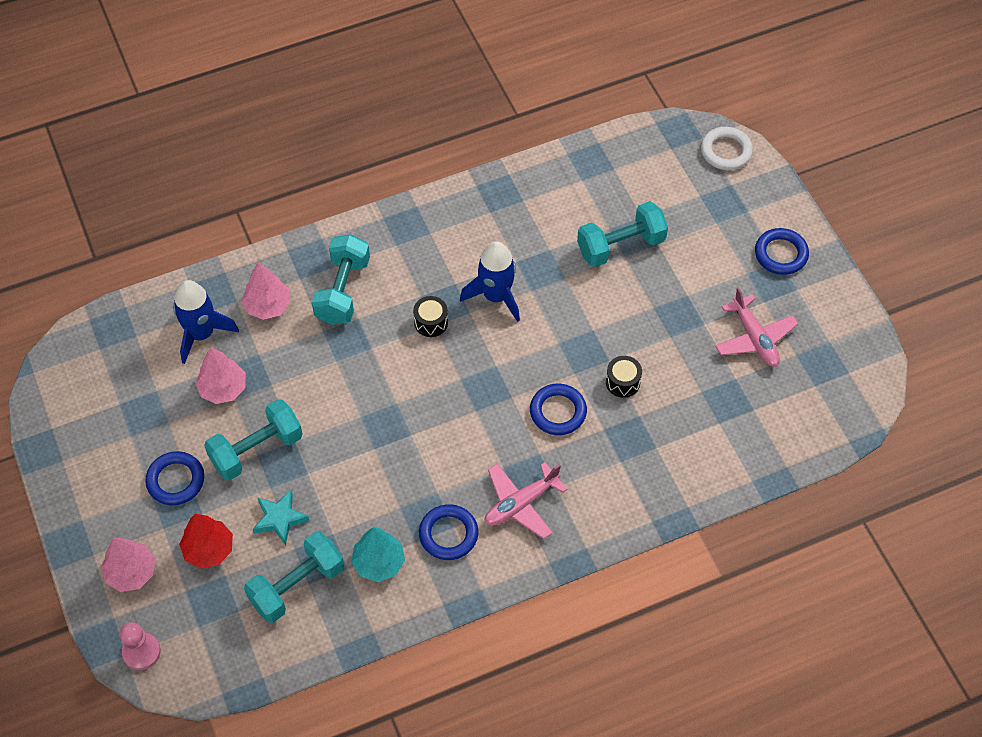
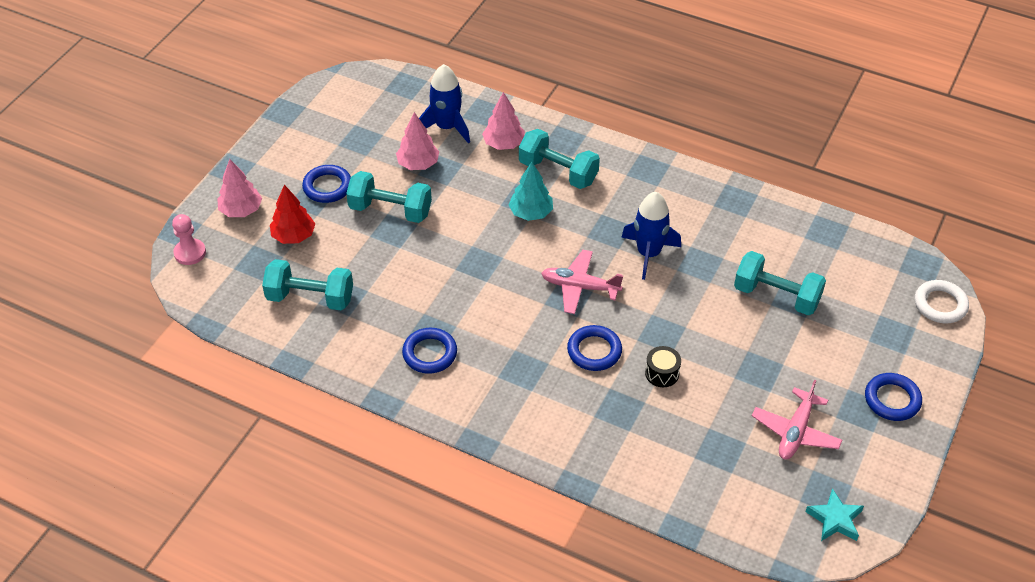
camera: 50 degrees right, 10 degrees down
(279, 519) = (351, 256): turquoise star -> turquoise star (835, 519)
(343, 291) = (558, 172): turquoise dumbbell -> turquoise dumbbell turned 60 degrees clockwise
(379, 562) = (370, 330): turquoise tree -> turquoise tree (531, 213)
(431, 322) = (586, 233): black drum -> none
(521, 504) = (496, 379): pink plane -> pink plane (580, 287)

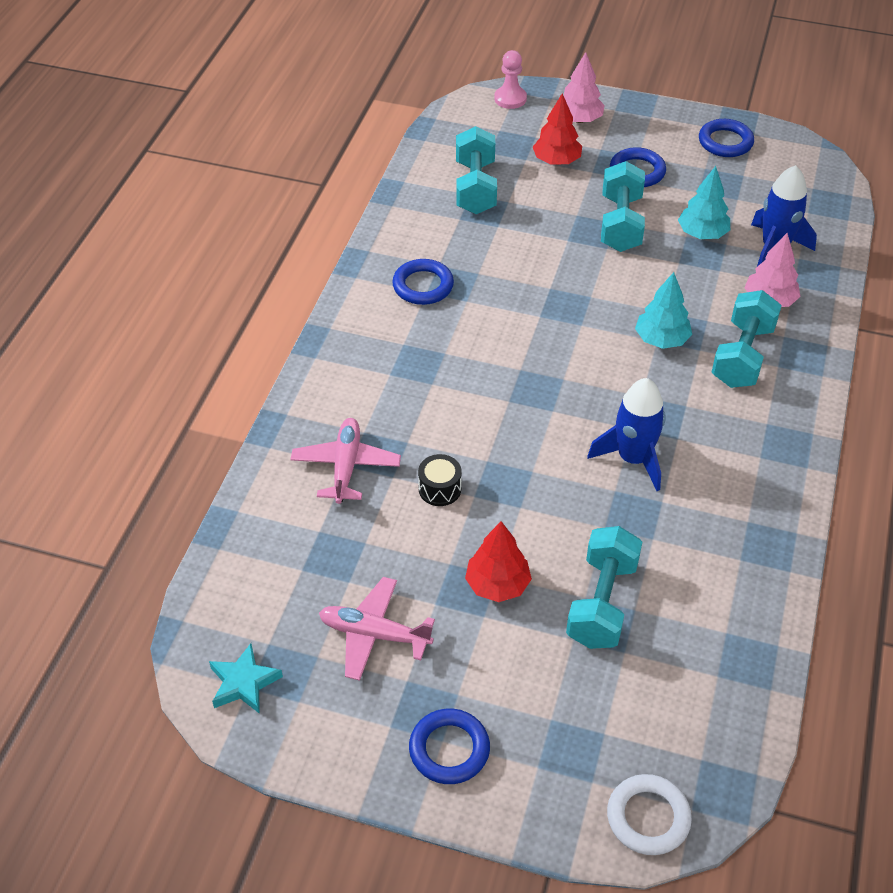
camera: 80 degrees right, 0 degrees up
(418, 164) = (702, 234): pink tree -> turquoise tree
(580, 287) = (555, 398): pink plane -> pink plane (346, 466)
(594, 351) = (459, 422): blue ring -> blue ring (725, 142)
(756, 351) = (497, 585): none -> red tree

